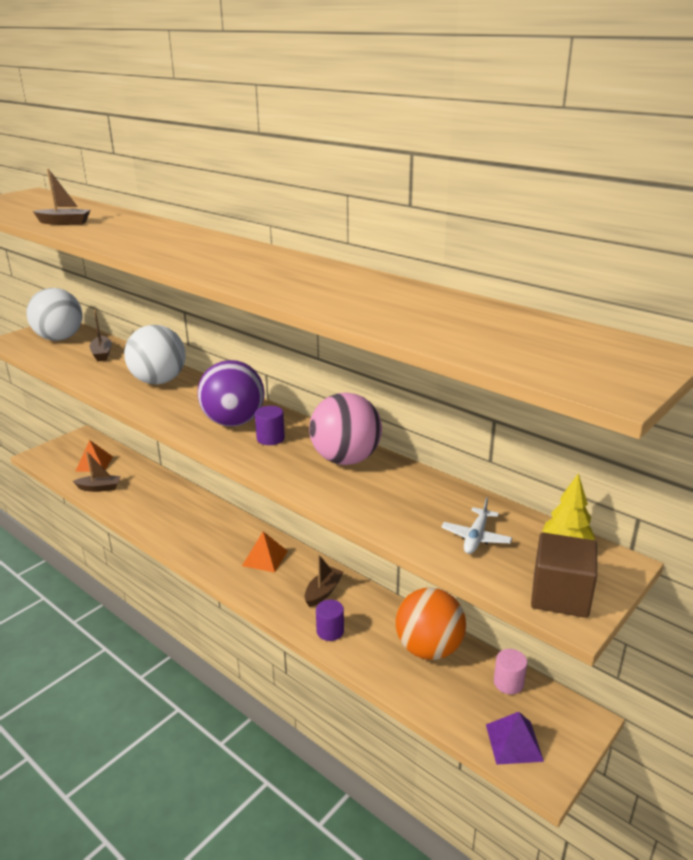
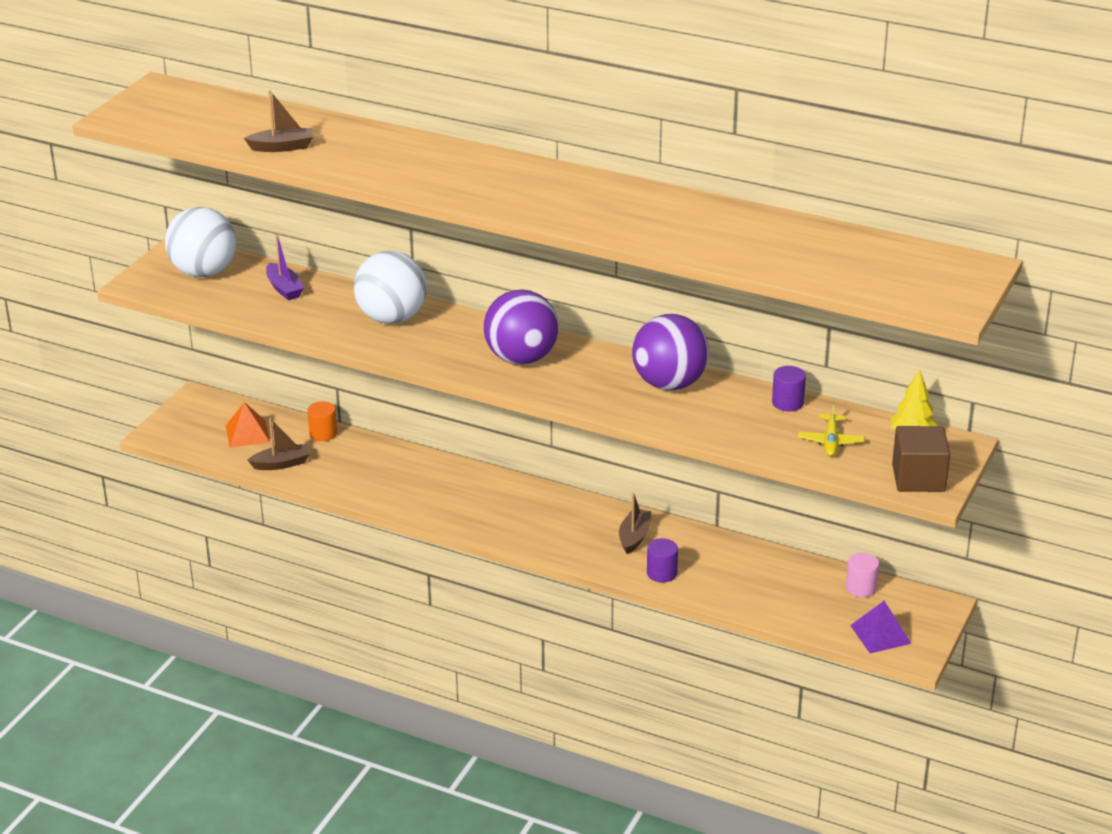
camera: 15 degrees left, 5 degrees up
(102, 354) = (284, 288): brown boat -> purple boat
(143, 471) = (323, 433): none -> orange cylinder
(265, 558) = (548, 513): orange pyramid -> none
(270, 438) = (575, 372): purple cylinder -> purple cylinder (787, 403)
(345, 459) = (669, 384): pink ball -> purple ball
(429, 648) = (771, 572): orange ball -> none
(476, 537) = (831, 441): white plane -> yellow plane

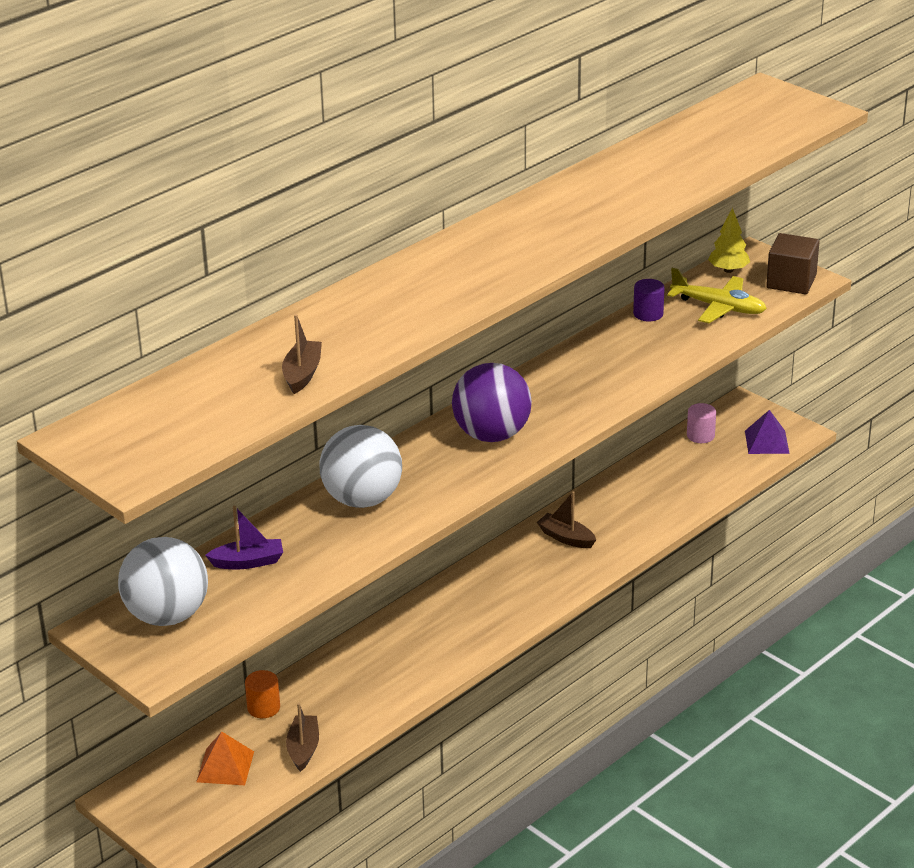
camera: 70 degrees left, 0 degrees up
(662, 573) = (629, 534): purple cylinder -> none
(669, 384) = (584, 364): purple ball -> none
(831, 441) = (719, 307): yellow plane -> yellow plane, size x1.55

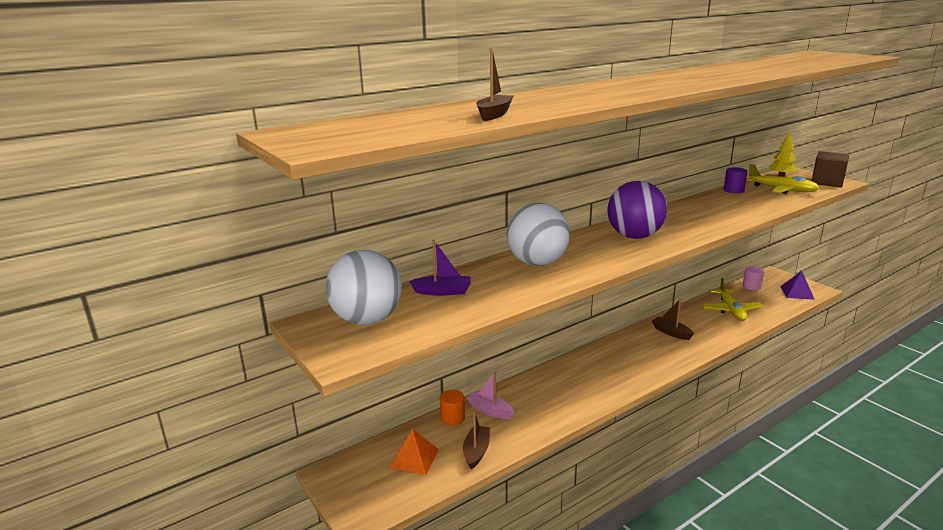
camera: 10 degrees right, 10 degrees down
(313, 691) = (490, 410): none -> pink boat
(660, 487) = (731, 310): none -> yellow plane

